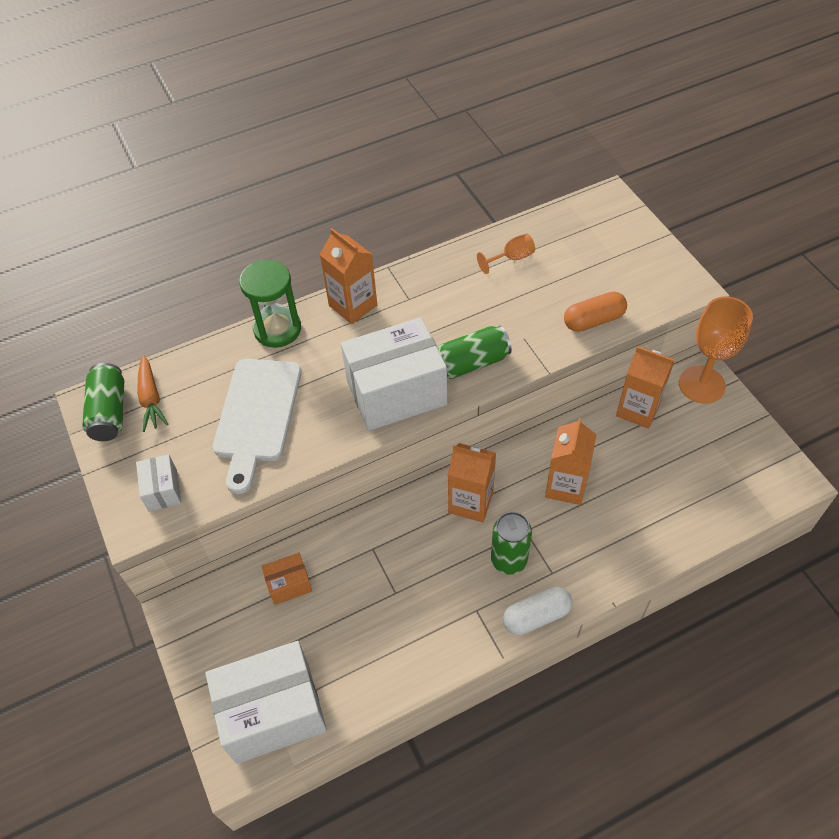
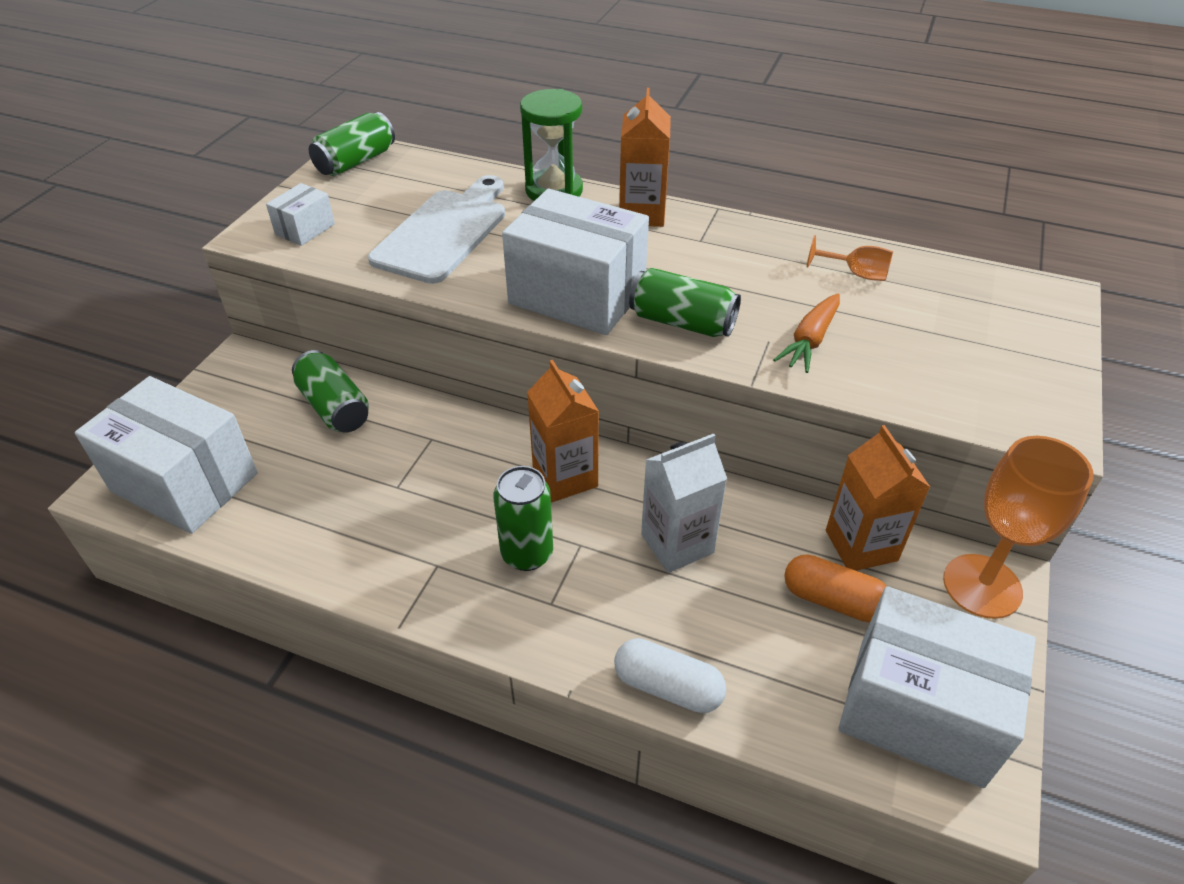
camera: 45 degrees right, 10 degrees down
(151, 399) = (394, 172): orange carrot -> orange carrot (810, 340)
(257, 416) = (444, 232): white cutting board -> white cutting board turned 150 degrees clockwise
(289, 584) = (334, 407): orange box -> green can
(536, 616) = (479, 624): white capsule -> white capsule (667, 687)
(565, 486) = (677, 544): orange carton -> white carton
(593, 320) = (873, 378): orange capsule -> orange capsule (833, 600)
(741, 468) = (919, 711): none -> white box

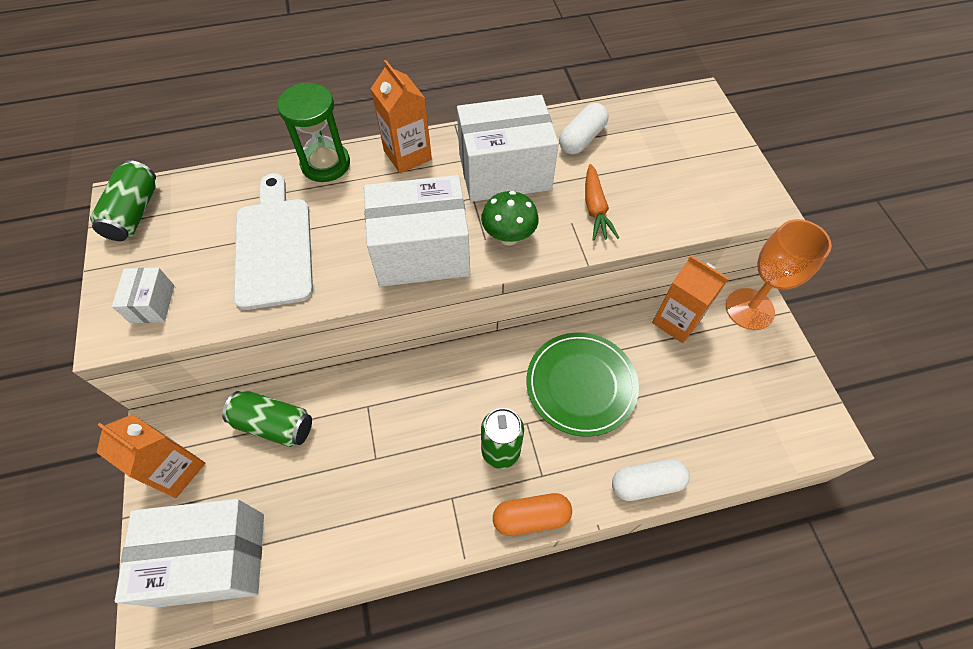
camera: 35 degrees left, 15 degrees up
(565, 477) = (479, 380): orange carton -> orange carton (176, 470)
(677, 544) = (581, 385): white carton -> green plate
(682, 322) = (508, 237): green can -> green mushroom
(833, 600) = (687, 367): orange capsule -> orange capsule (531, 517)
(856, 274) = (582, 139): orange goblet -> white capsule
(919, 711) = (772, 407): white box -> white box (504, 172)

